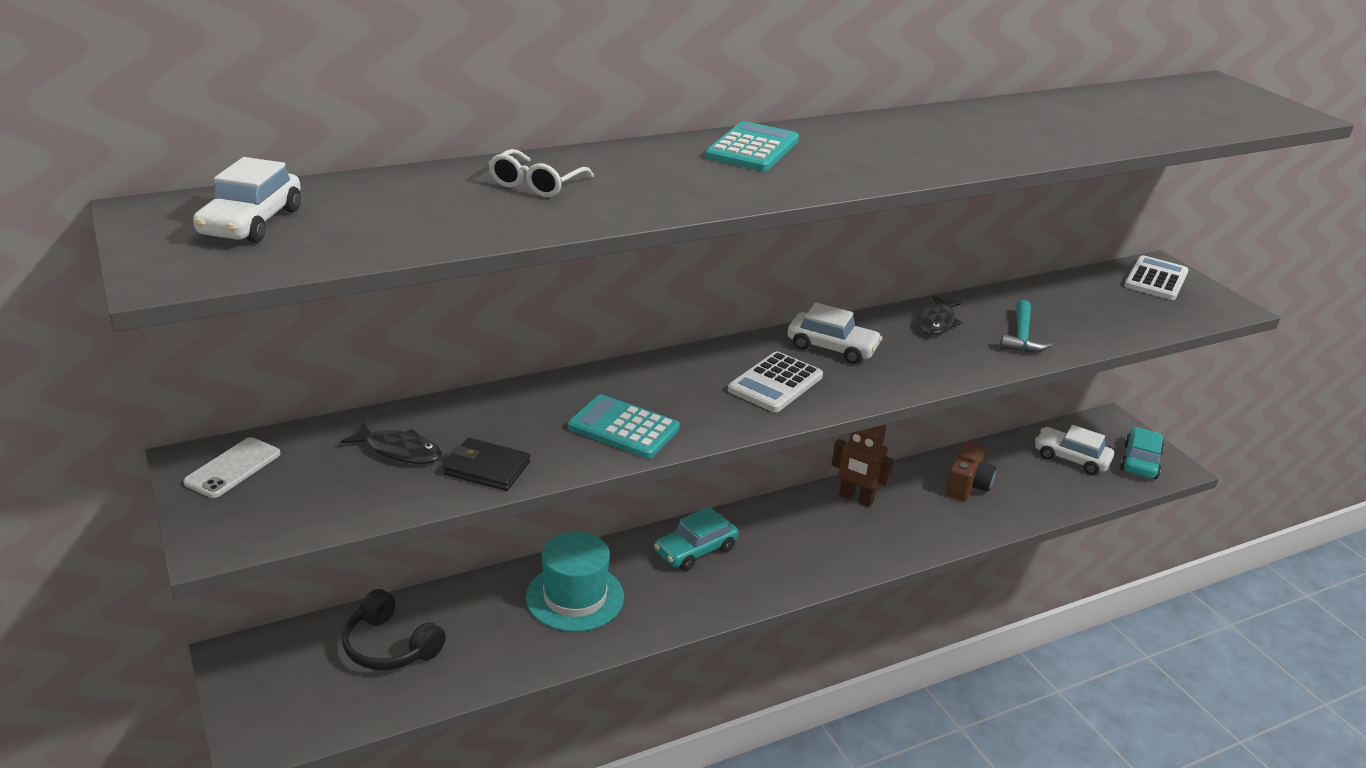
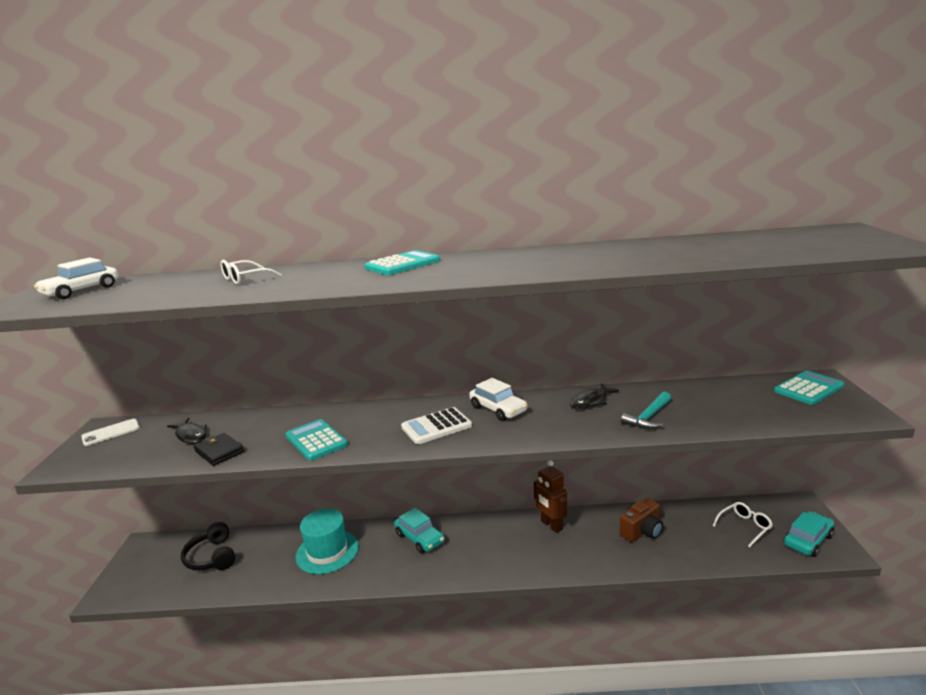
camera: 30 degrees right, 10 degrees down
(696, 550) = (420, 538): turquoise car -> turquoise car turned 120 degrees counterclockwise
(1071, 458) = (744, 527): white car -> white glasses
(1156, 279) = (808, 389): white calculator -> turquoise calculator

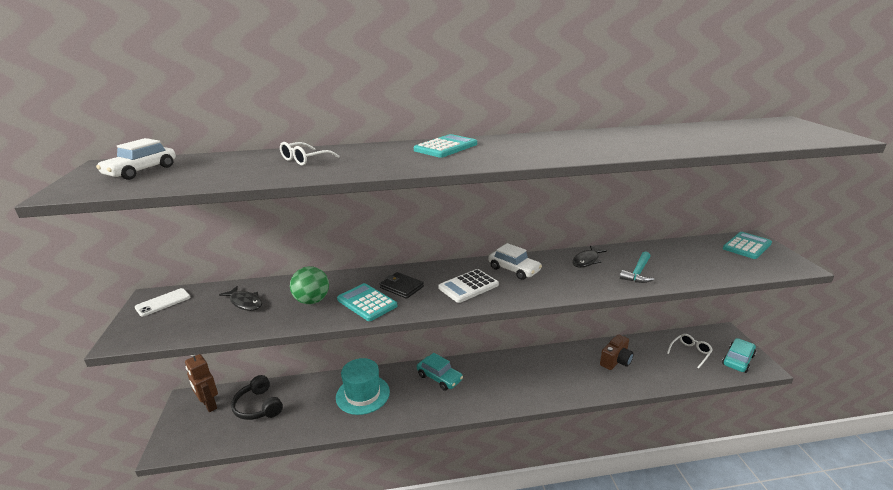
camera: 10 degrees left, 5 degrees up
(219, 451) = (280, 316): black wallet -> black wallet (401, 287)
(259, 436) = (312, 301): none -> green ball
(551, 525) = (544, 360): brown robot -> brown robot (209, 405)

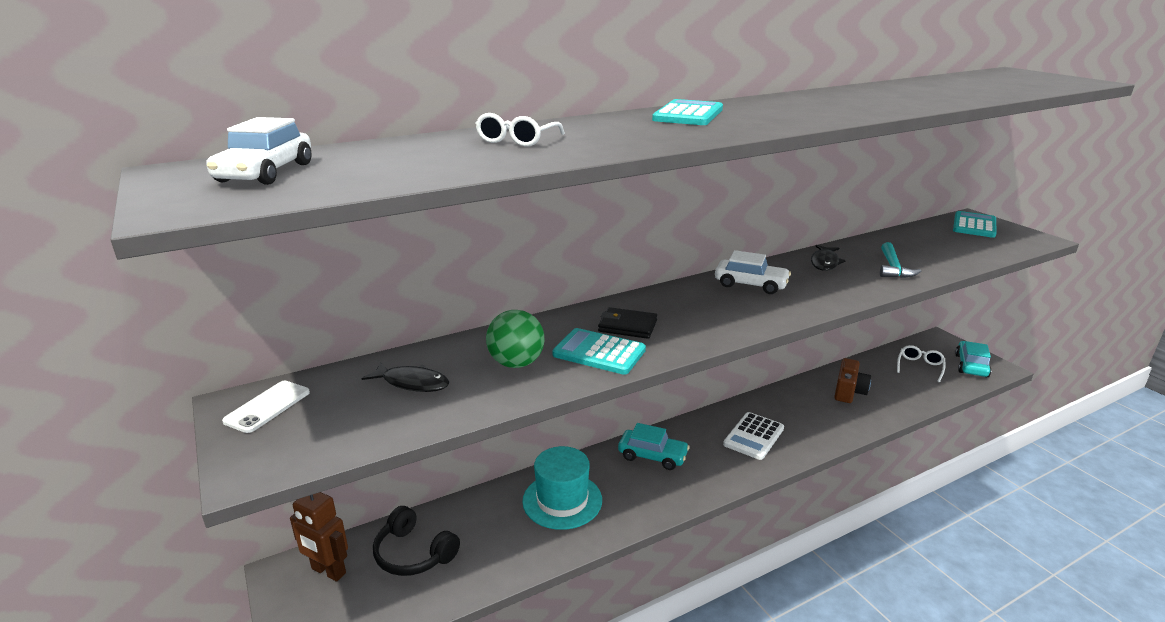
camera: 20 degrees left, 0 degrees up
(468, 286) = (714, 312): white calculator -> white calculator (754, 436)

